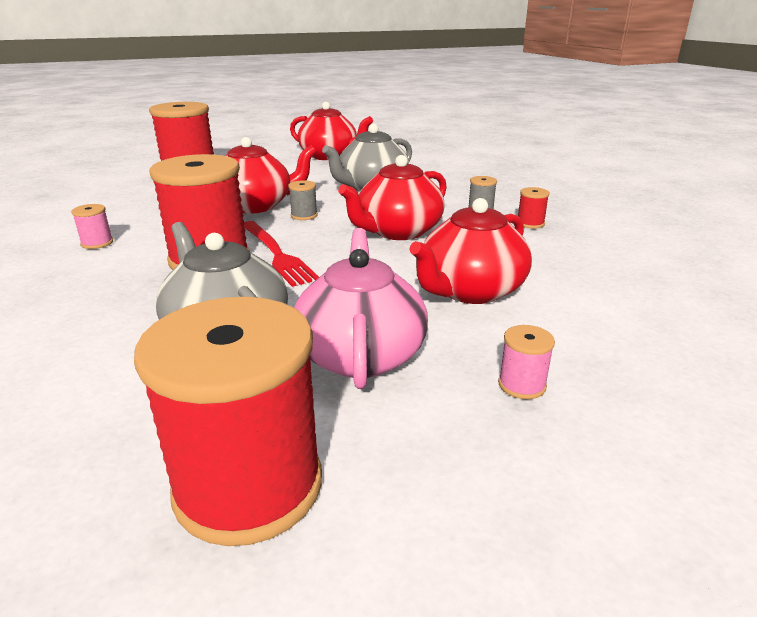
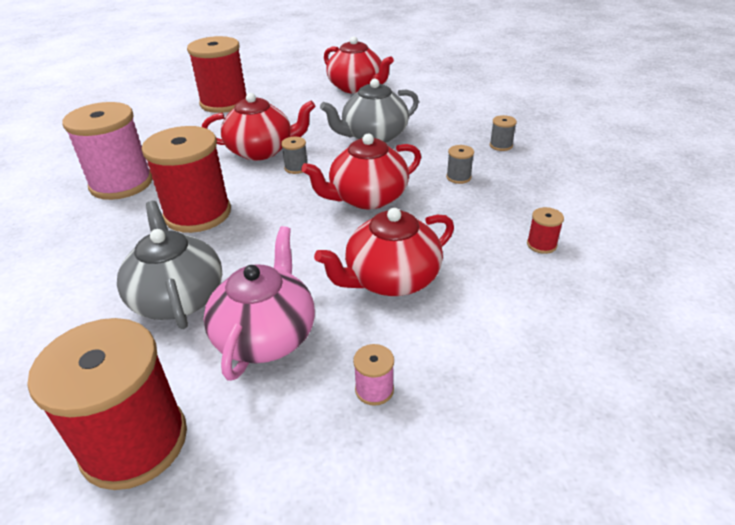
camera: 15 degrees right, 10 degrees up
(97, 243) = (121, 184): pink spool -> pink spool, size x2.47
(276, 254) = (252, 213): red fork -> none
(503, 186) = (501, 145): none -> grey spool
(530, 223) = (496, 201): red spool -> red spool (541, 244)

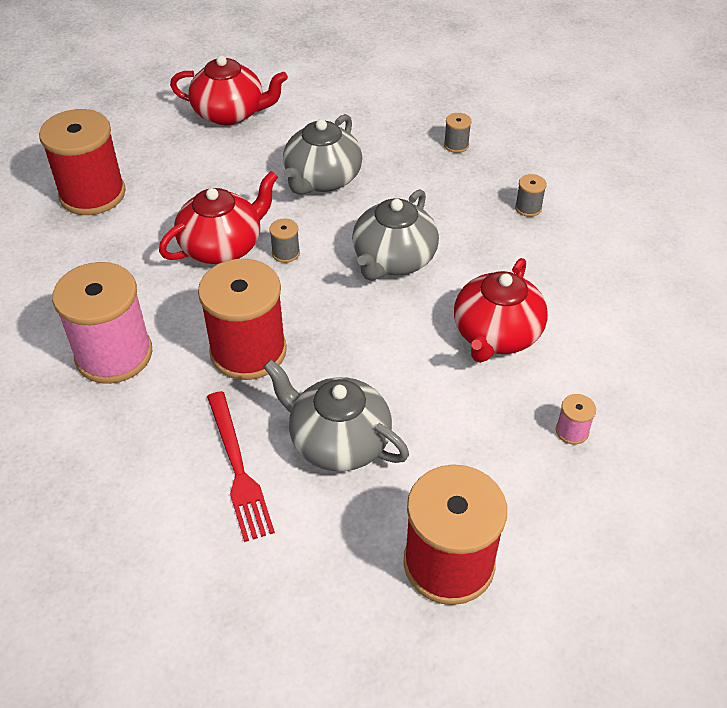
camera: 35 degrees left, 10 degrees up
(93, 282) = (238, 468): none -> red fork
(266, 335) = (451, 433): pink teapot -> none
(367, 198) = (393, 260): red teapot -> grey teapot
(458, 177) = (452, 200): grey spool -> grey spool (528, 208)
(541, 244) = (579, 246): red spool -> none

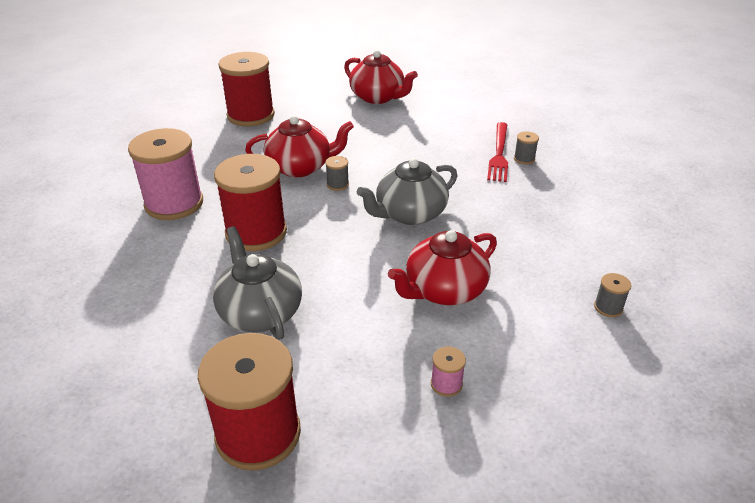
camera: 30 degrees right, 10 degrees down
(238, 468) = (179, 300): red fork -> red fork (499, 154)
(322, 179) = (404, 150): grey teapot -> none
(528, 208) = (548, 215): grey spool -> grey spool (608, 307)

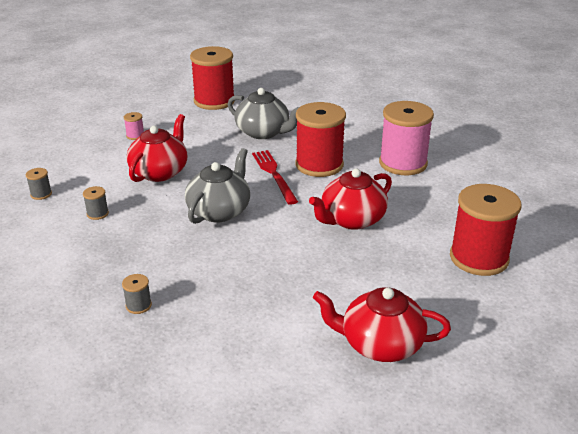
camera: 150 degrees right, 5 degrees down
(337, 184) = (302, 215): grey spool -> grey spool (97, 214)
(499, 154) = (170, 303): red fork -> red fork (274, 174)

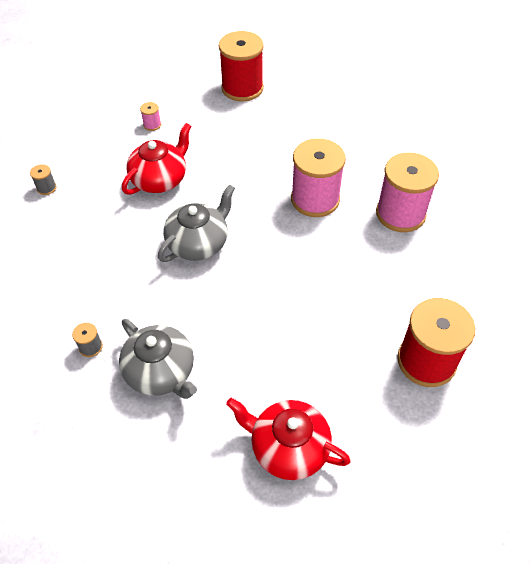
camera: 15 degrees right, 20 degrees up
(97, 214) = (88, 223): grey spool -> none
(263, 132) = (275, 143): grey teapot -> grey teapot (161, 372)
(274, 174) = (266, 204): red fork -> none
(319, 165) = (315, 199): red spool -> pink spool
(351, 219) = (320, 281): red teapot -> none

